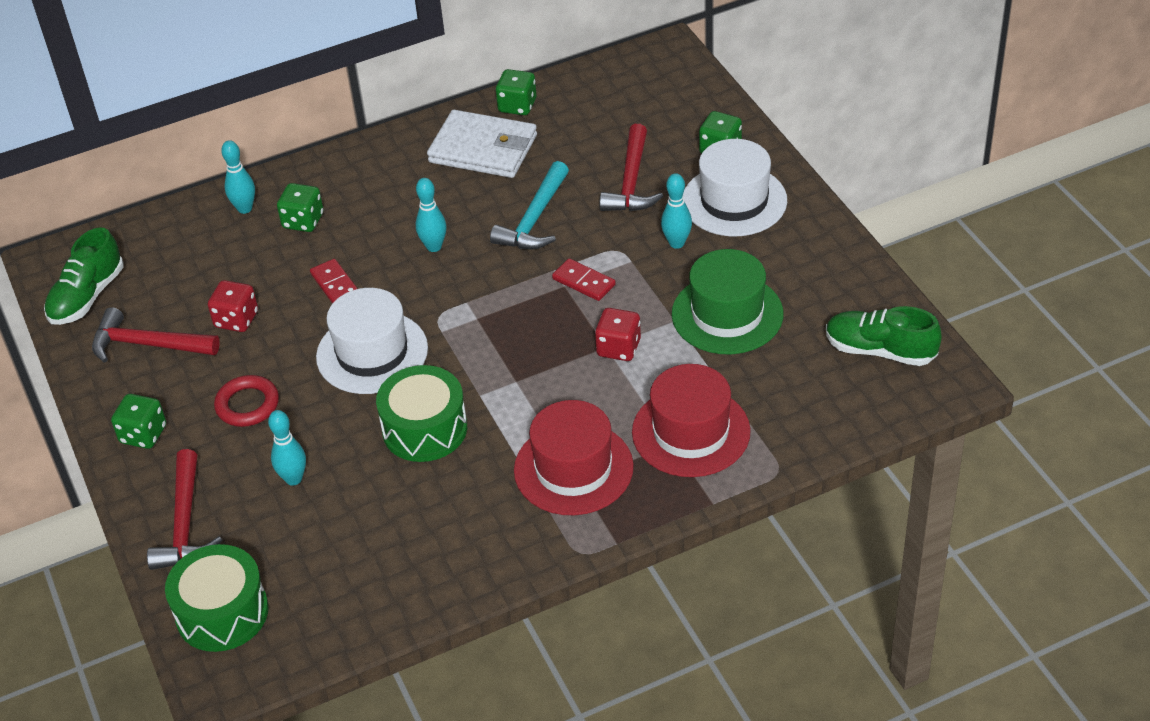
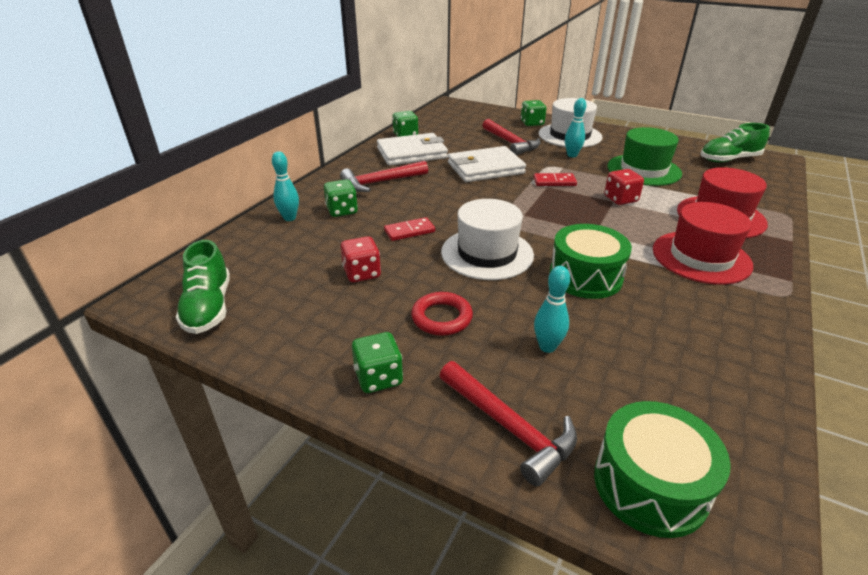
camera: 40 degrees left, 10 degrees down
(148, 344) = (305, 315): red hammer -> red hammer (380, 182)
(335, 285) = (409, 231): red domino -> red domino turned 45 degrees counterclockwise
(434, 247) = (446, 195): turquoise bowling pin -> none
(534, 219) = (485, 168): turquoise hammer -> white wallet

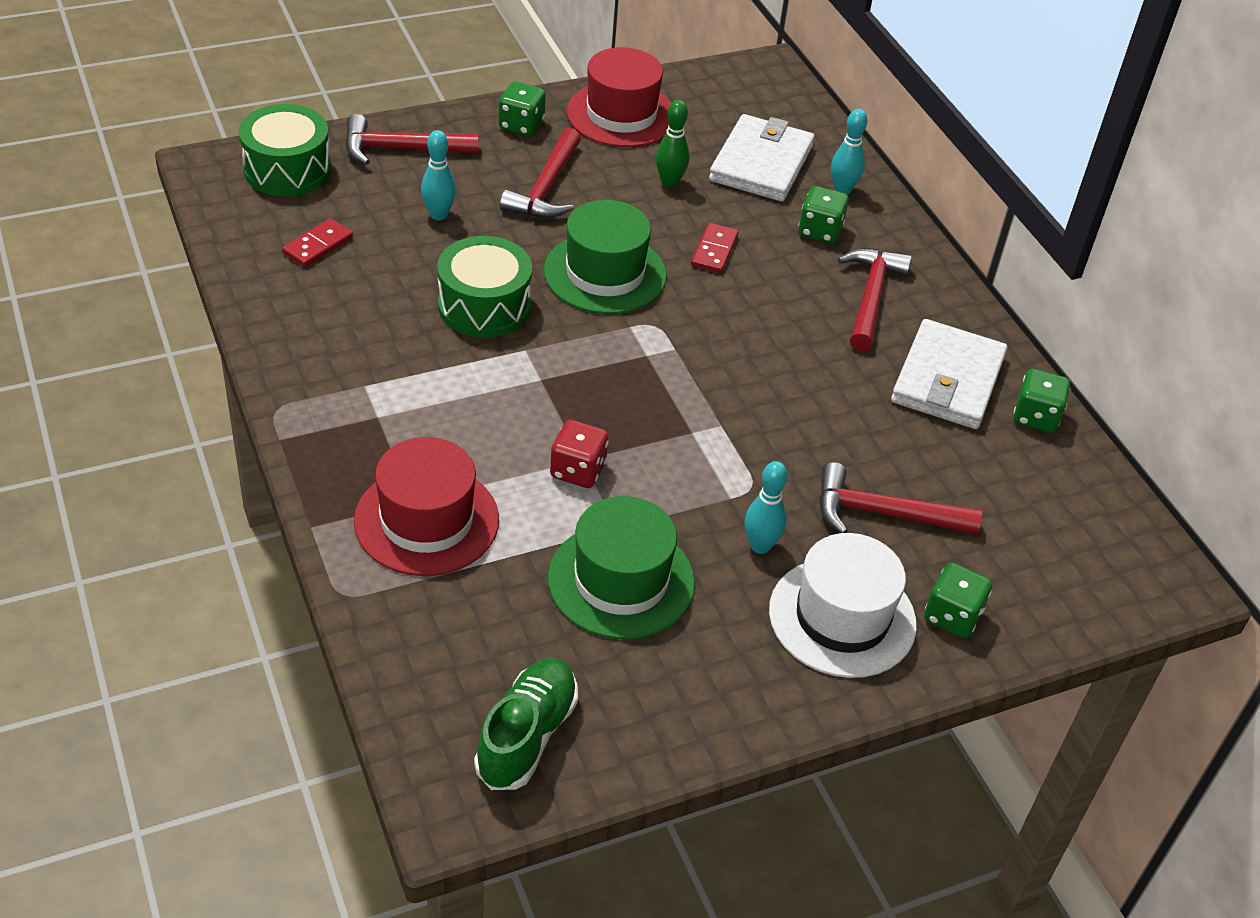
camera: 125 degrees right, 10 degrees up
(209, 307) = (715, 91): green shoe -> none
(362, 273) = (669, 182): red dice -> green bowling pin
(441, 317) = (546, 188): red ring -> red hammer
(485, 168) = (814, 416): white wallet -> white wallet (761, 163)
(487, 253) = (605, 273): white hat -> green hat
(554, 182) = (696, 450): red domino -> red domino (318, 245)
(701, 257) = (397, 414): red hat -> red hat (621, 114)

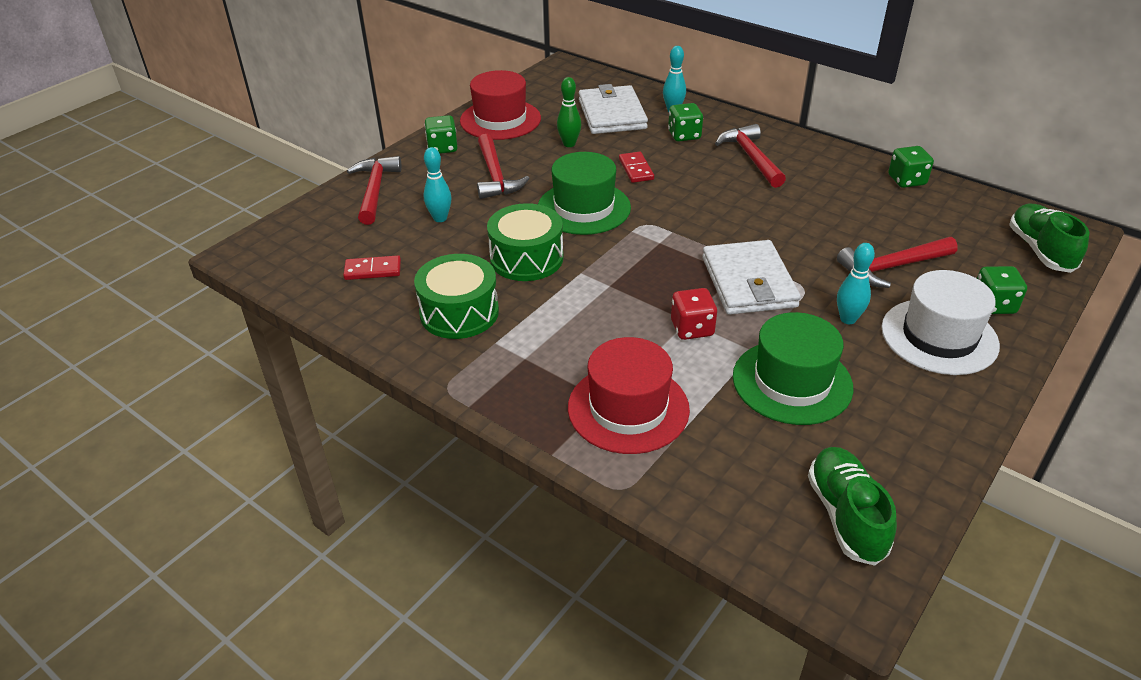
camera: 25 degrees left, 5 degrees down
(287, 169) = (304, 233): green drum -> green drum (459, 312)
(318, 245) = (373, 270): red domino -> red domino turned 75 degrees clockwise
(401, 149) = (375, 190): red hammer -> red hammer turned 120 degrees clockwise
(948, 380) = (841, 182): white wallet -> white wallet (749, 282)
(1098, 584) = (1040, 250): none -> green shoe

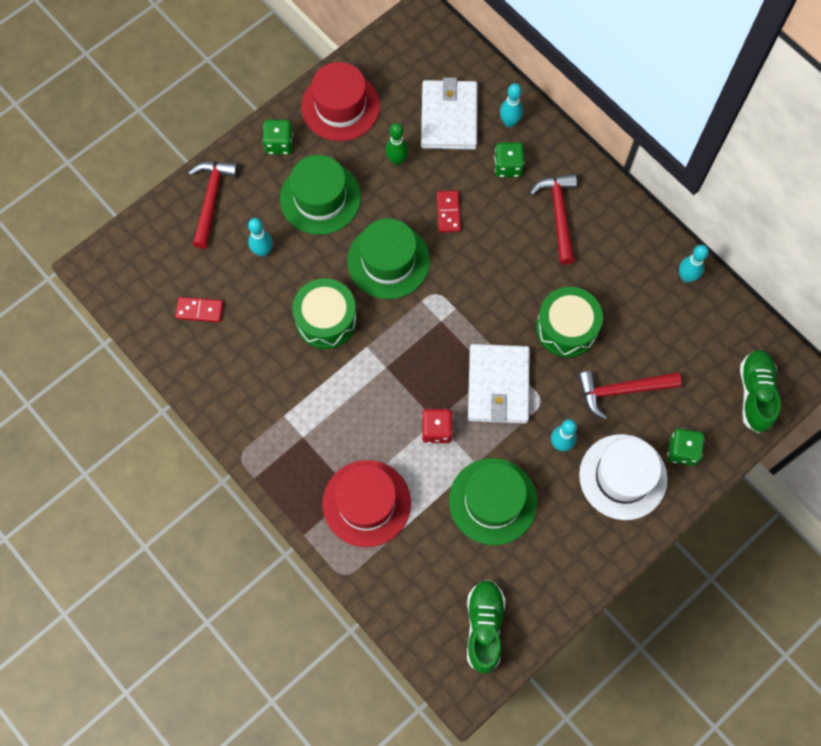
camera: 10 degrees right, 30 degrees up
(459, 312) = (261, 376): green drum -> green drum (566, 328)
(495, 176) = (320, 198): red hammer -> green hat
(906, 180) = (686, 277): green dice -> turquoise bowling pin

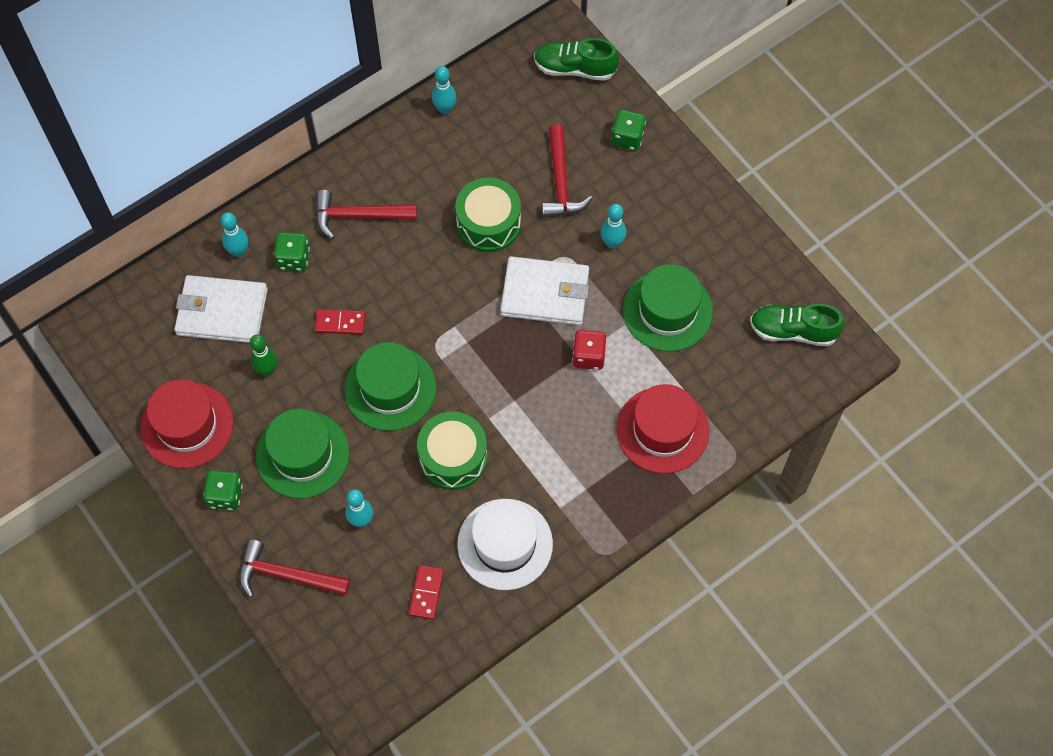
camera: 85 degrees left, 5 degrees down
(623, 477) = (650, 192): white hat -> white hat (505, 544)

